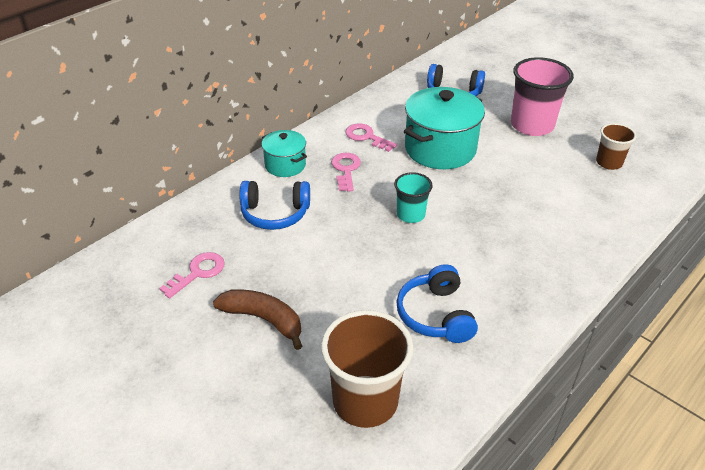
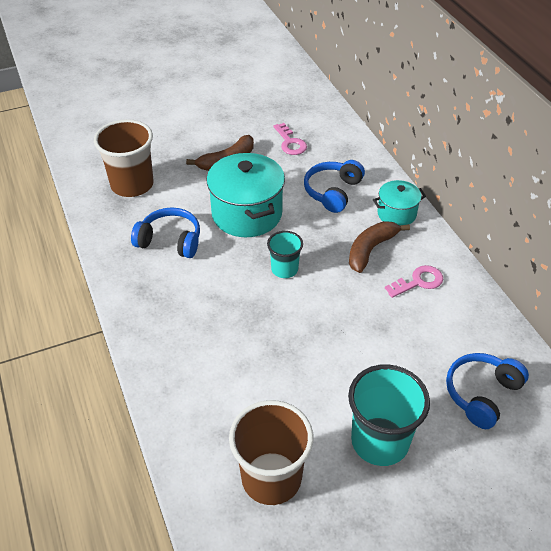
camera: 115 degrees right, 5 degrees up
(346, 170) = (370, 249): pink key -> brown banana
(440, 149) = (371, 331): turquoise pot -> turquoise pot (247, 214)
(532, 125) = (380, 441): pink cup -> turquoise cup
(609, 163) = (271, 478): brown cup -> brown cup, size x1.77

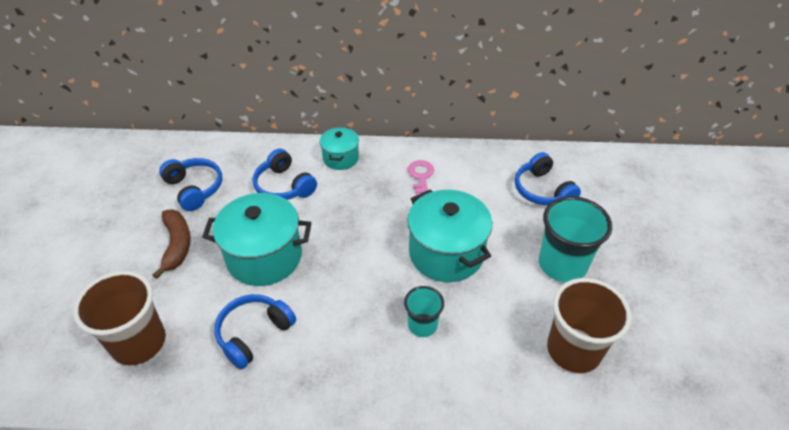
camera: 65 degrees left, 0 degrees up
(284, 269) = (354, 255): turquoise cup -> turquoise cup (422, 325)
(290, 142) = (194, 188): pink key -> blue headphones
(330, 335) = (446, 253): none -> turquoise pot
(370, 249) = (369, 190): brown banana -> none

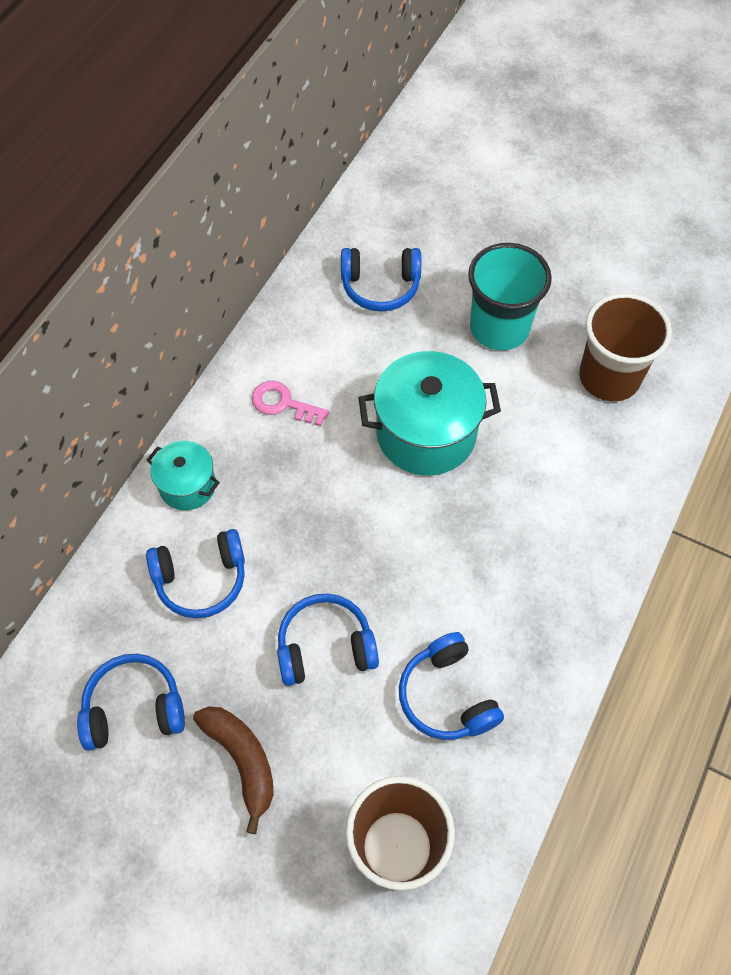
camera: 65 degrees left, 15 degrees up
(177, 245) = (242, 760): brown banana -> brown banana turned 45 degrees clockwise
(264, 257) = (325, 646): turquoise pot -> blue headphones
(422, 325) = (517, 504): turquoise cup -> none

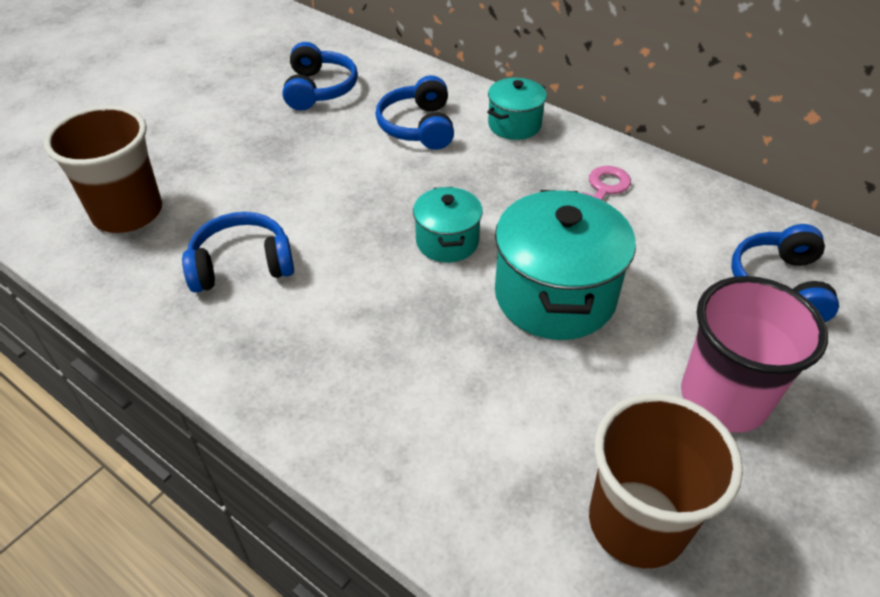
camera: 100 degrees right, 15 degrees down
(242, 760) = (250, 137): brown banana -> none
(325, 646) = (327, 191): blue headphones -> none
(378, 522) = (447, 241): none -> turquoise pot
(499, 328) = (723, 398): turquoise cup -> pink cup

